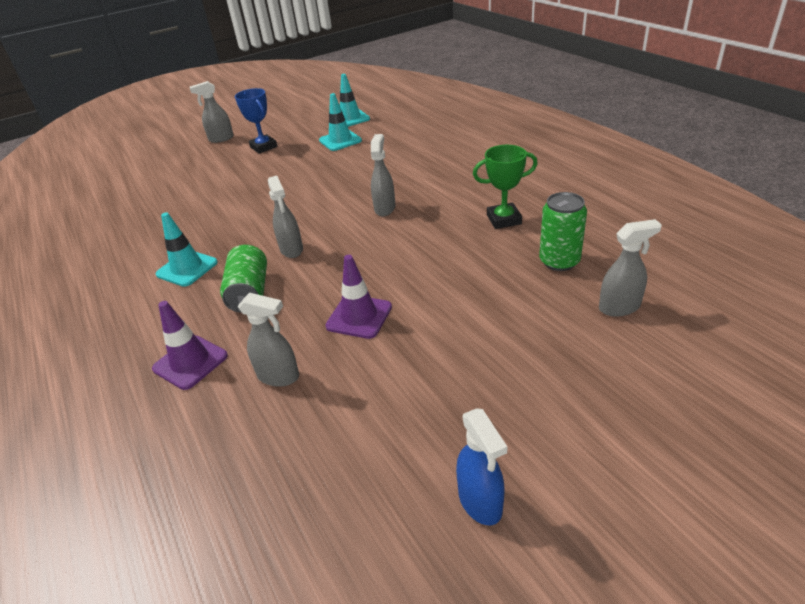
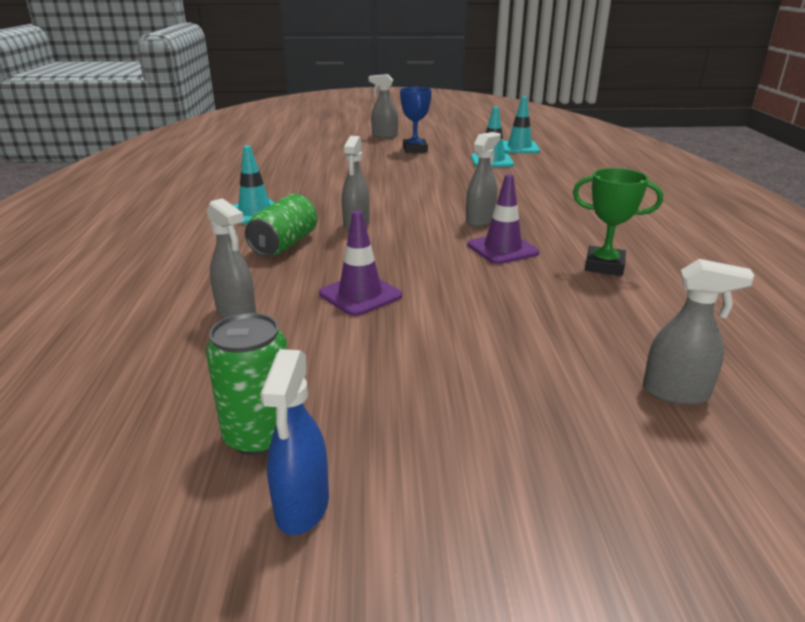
camera: 25 degrees right, 10 degrees down
(190, 362) = (180, 276): purple traffic cone -> purple traffic cone (502, 249)
(559, 261) = (636, 322): green can -> green can (260, 435)

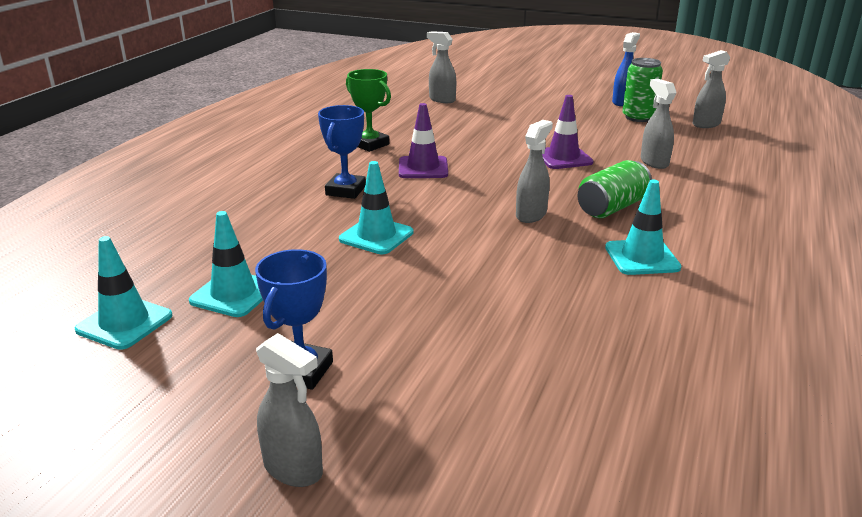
camera: 155 degrees left, 0 degrees up
(458, 193) = (376, 236): none -> turquoise traffic cone
(480, 221) = (403, 196): grey spray bottle -> grey spray bottle (706, 124)
(534, 216) = (346, 190): none -> blue trophy

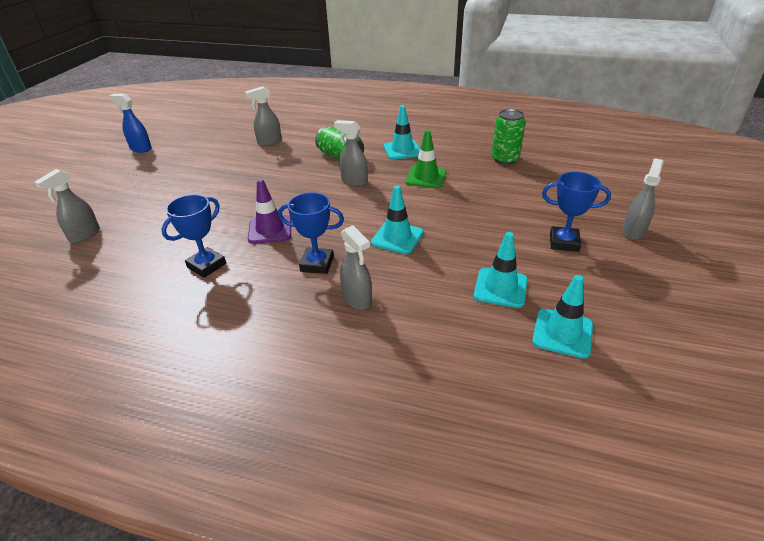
camera: 95 degrees left, 10 degrees up
(370, 144) = (206, 265): green trophy -> blue trophy
(540, 270) = (426, 177): none -> green traffic cone
(563, 158) = (257, 172): purple traffic cone -> none
(638, 117) = (180, 144): green can -> green can (505, 159)
(706, 124) = (203, 124): grey spray bottle -> grey spray bottle (357, 299)

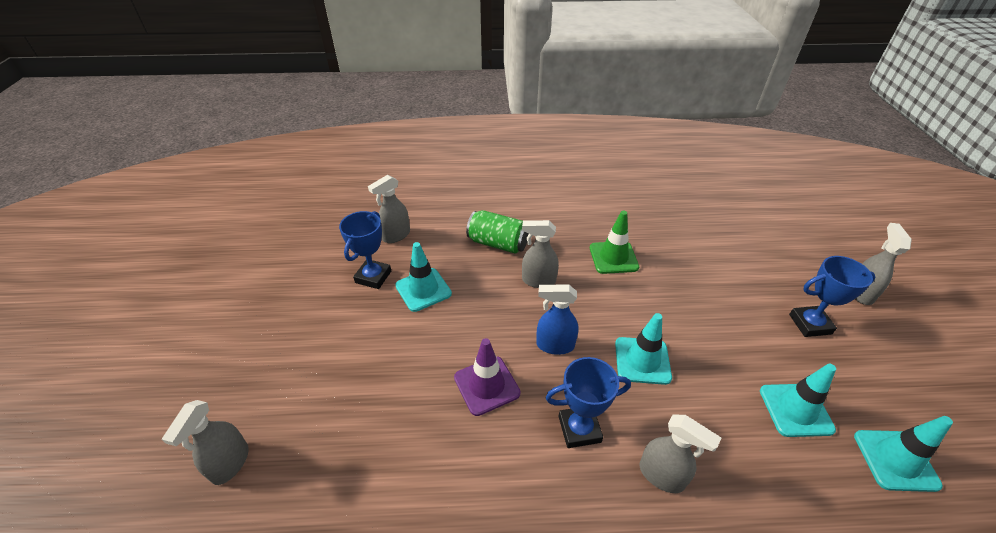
camera: 20 degrees left, 5 degrees up
(140, 149) = (223, 279): blue spray bottle -> blue spray bottle (554, 345)
(206, 265) = (443, 472): blue trophy -> blue trophy (373, 277)
(402, 150) = (562, 220): turquoise traffic cone -> turquoise traffic cone (423, 289)
(505, 159) = (677, 214): green can -> none

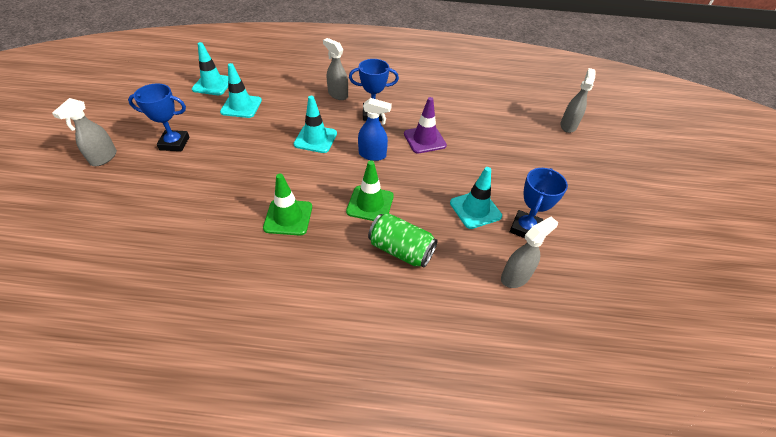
camera: 175 degrees left, 5 degrees up
(538, 281) = (370, 204): grey spray bottle -> green traffic cone

